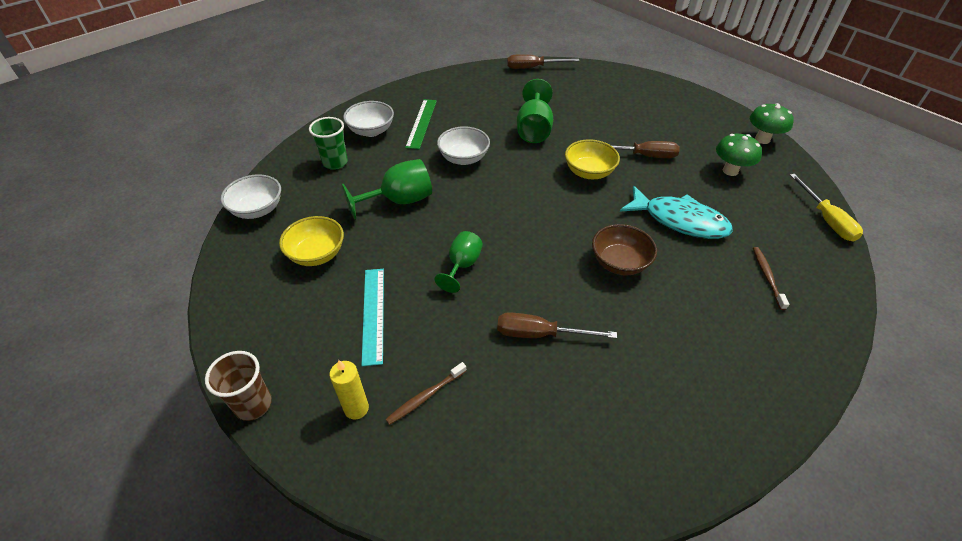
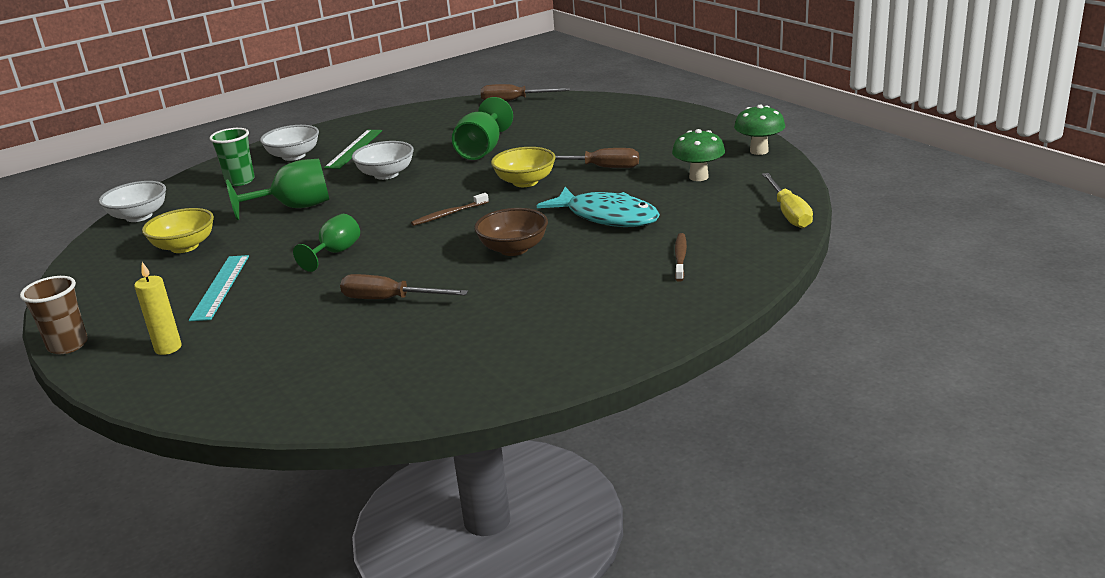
camera: 10 degrees right, 20 degrees down
(425, 396) = (242, 341): brown toothbrush -> brown toothbrush (448, 214)

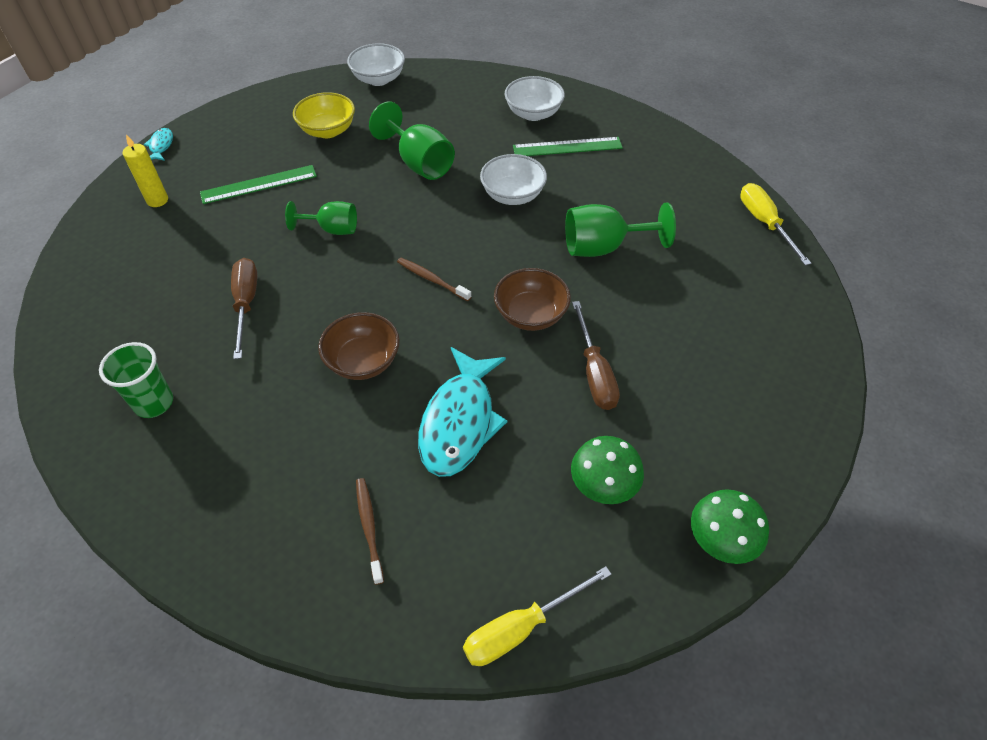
camera: 65 degrees right, 25 degrees up
(68, 345) = (161, 146): brown cup -> turquoise fish
(220, 287) = (259, 184): turquoise ruler -> green ruler
(240, 181) = (466, 104): green cup -> green cup (154, 403)
(514, 101) = (764, 223): brown screwdriver -> yellow screwdriver
(525, 182) = (531, 315): yellow bowl -> brown bowl
(680, 257) = (369, 528): brown toothbrush -> brown toothbrush turned 90 degrees counterclockwise

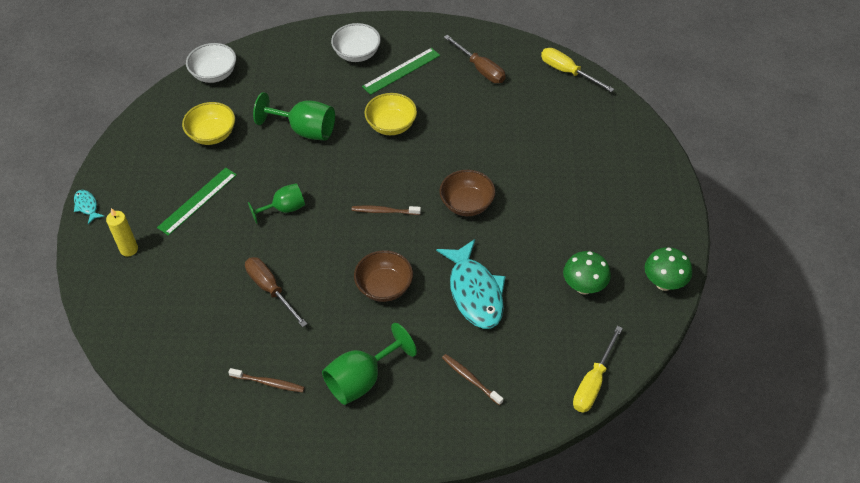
camera: 30 degrees left, 0 degrees up
(154, 403) = (269, 383): green cup -> brown toothbrush
(513, 195) = (391, 125): white bowl -> yellow bowl
(594, 372) = (532, 222): brown screwdriver -> brown screwdriver (480, 69)
(603, 247) = (479, 136): green goblet -> green goblet (362, 379)

